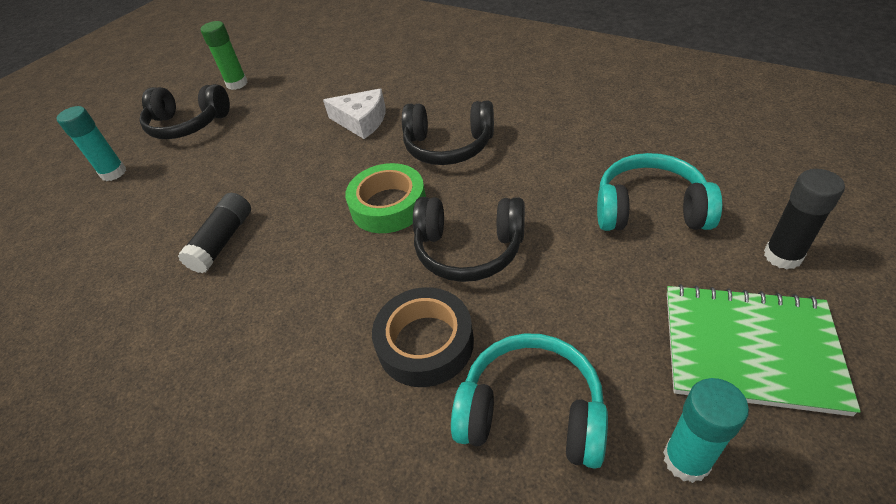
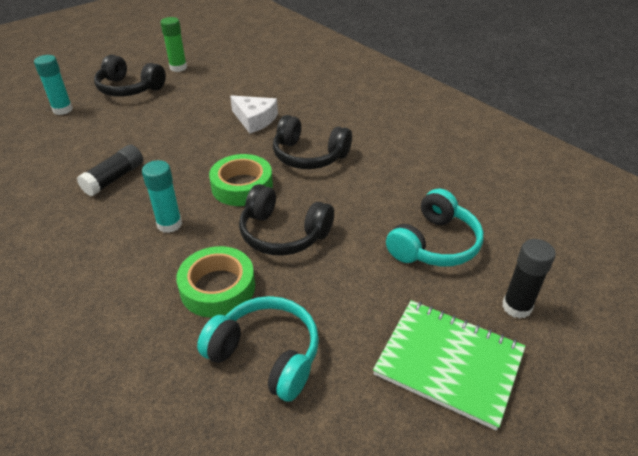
camera: 10 degrees right, 5 degrees down
(425, 343) = (218, 288): black tape -> green tape
(649, 209) = (434, 244): turquoise headphones -> turquoise headphones turned 105 degrees clockwise
(686, 460) = (356, 419): turquoise glue stick -> turquoise glue stick (169, 224)

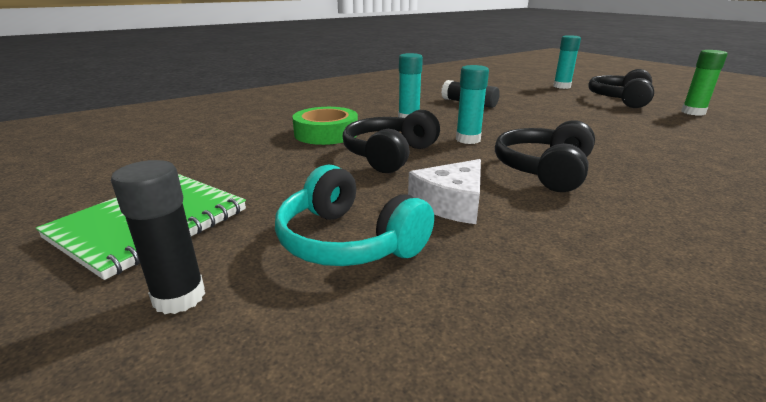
camera: 95 degrees right, 15 degrees down
(242, 186) = (468, 139): green tape -> turquoise glue stick
(254, 119) = (609, 144): white cheese -> white cheese (451, 203)
(266, 355) = (243, 147): turquoise headphones -> none

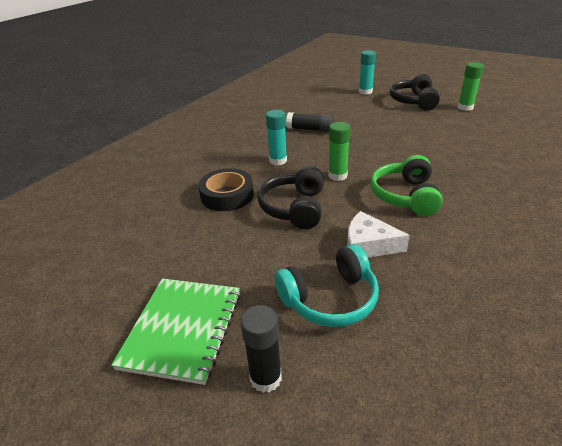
camera: 20 degrees left, 10 degrees up
(326, 133) = (227, 195): green tape -> black tape
(348, 241) = (330, 299): turquoise headphones -> turquoise headphones turned 45 degrees counterclockwise
(451, 203) = (368, 245): white cheese -> white cheese turned 90 degrees clockwise
(468, 139) = (337, 176): turquoise glue stick -> green glue stick
(544, 170) = (405, 196): black headphones -> green headphones

